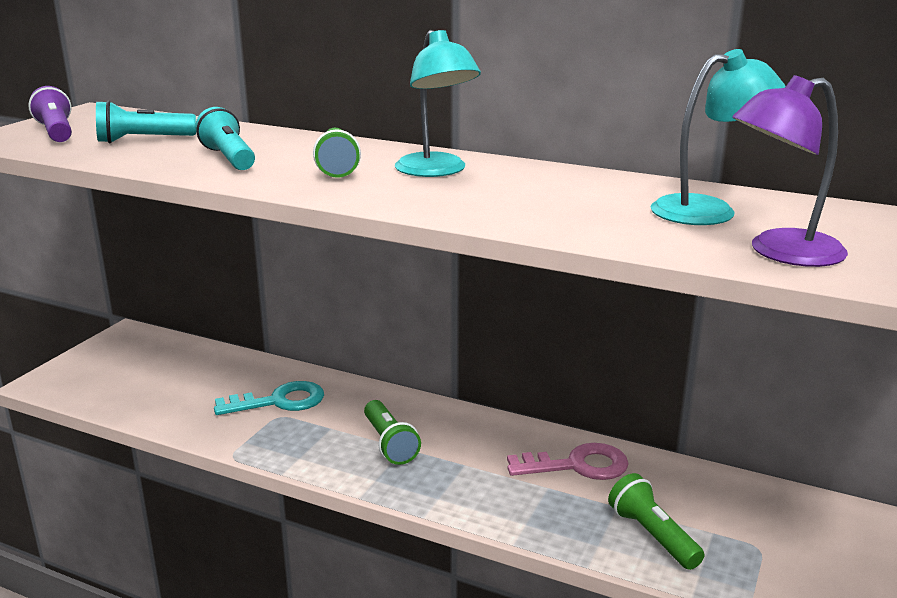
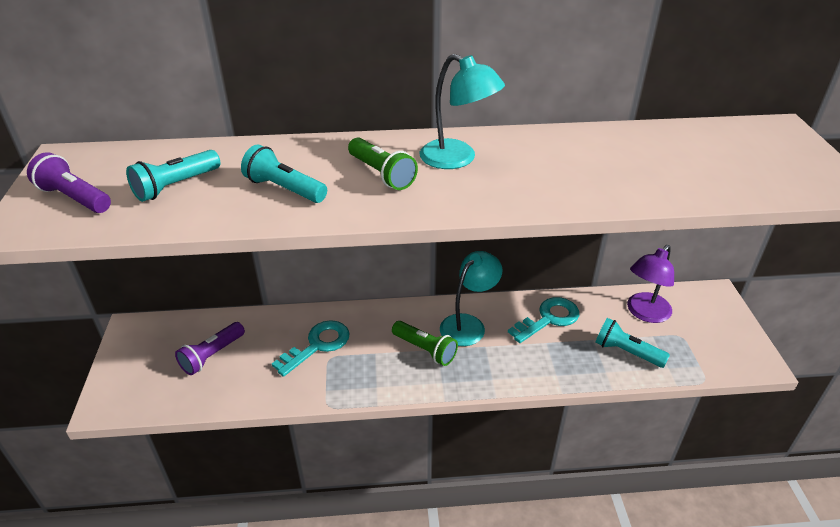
camera: 30 degrees left, 15 degrees up
(171, 376) = (212, 355): none -> purple flashlight
(577, 465) = (549, 319): pink key -> turquoise key
(652, 536) = (626, 352): green flashlight -> turquoise flashlight
(708, 210) = (662, 150): turquoise lamp -> turquoise lamp (468, 324)
(780, 252) = (742, 180): purple lamp -> purple lamp (644, 313)

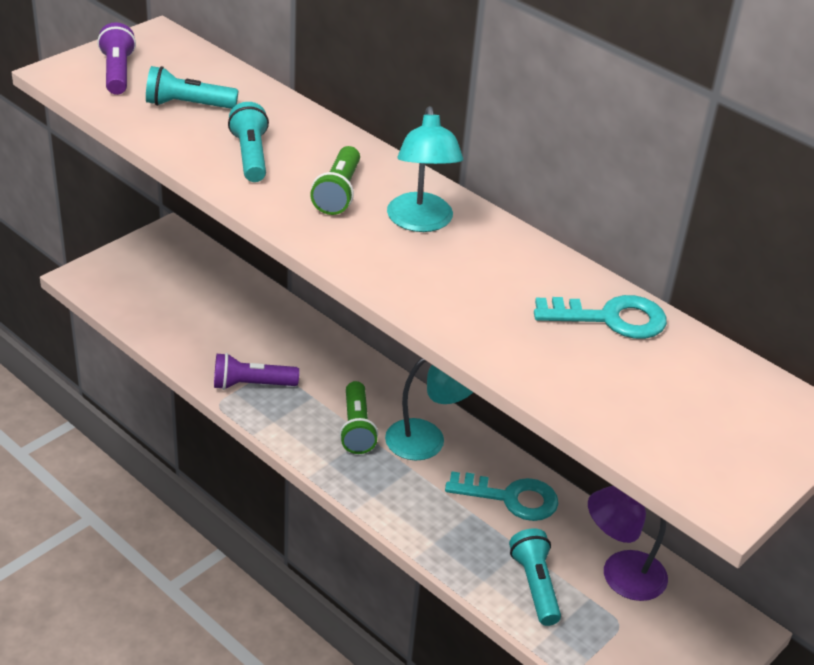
camera: 45 degrees right, 0 degrees up
(212, 355) = (194, 299): purple flashlight -> purple flashlight (251, 385)
(318, 345) = (279, 354): turquoise key -> turquoise key (611, 319)

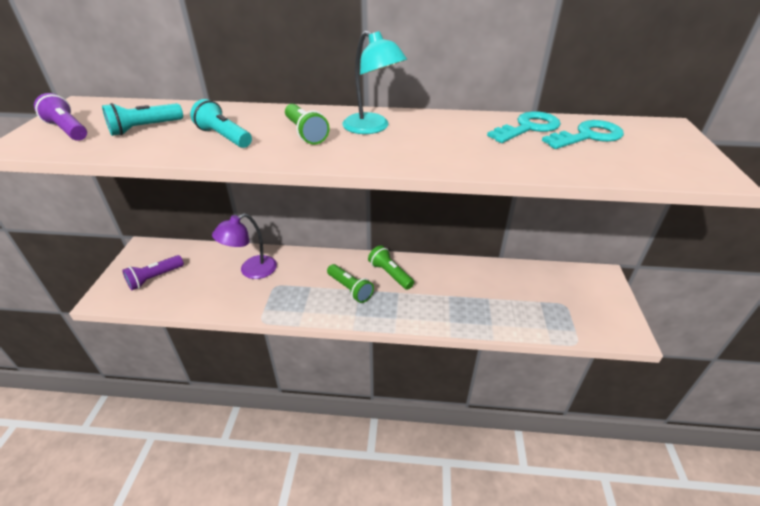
camera: 35 degrees left, 0 degrees up
(251, 385) = (270, 300): purple flashlight -> purple flashlight (155, 278)
(428, 440) = (390, 274): turquoise lamp -> green flashlight
(511, 498) = (456, 278): turquoise key -> turquoise key (588, 136)
(535, 585) = (514, 311): turquoise flashlight -> none
(620, 575) = (538, 283): purple lamp -> purple lamp (251, 271)

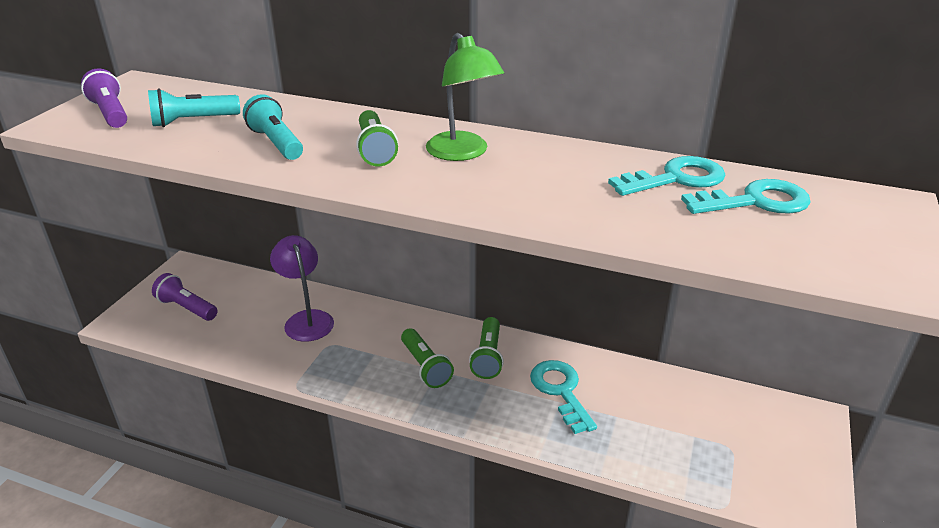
camera: 15 degrees right, 5 degrees down
(155, 278) = (187, 308): purple flashlight -> purple flashlight turned 60 degrees clockwise
(251, 271) = (306, 319): purple lamp -> purple lamp turned 90 degrees clockwise
(372, 128) = (463, 153): turquoise lamp -> green lamp
(390, 274) = (488, 357): green flashlight -> green flashlight turned 150 degrees counterclockwise
(446, 288) = (561, 391): none -> turquoise key

